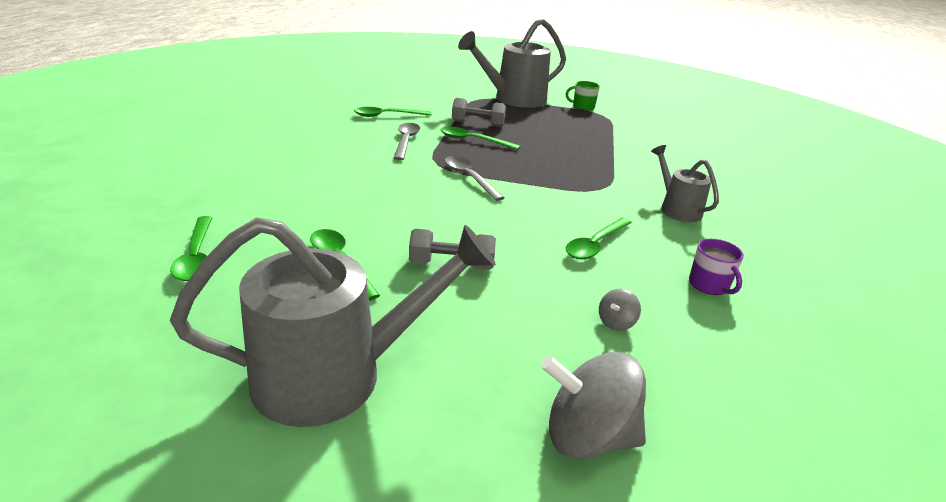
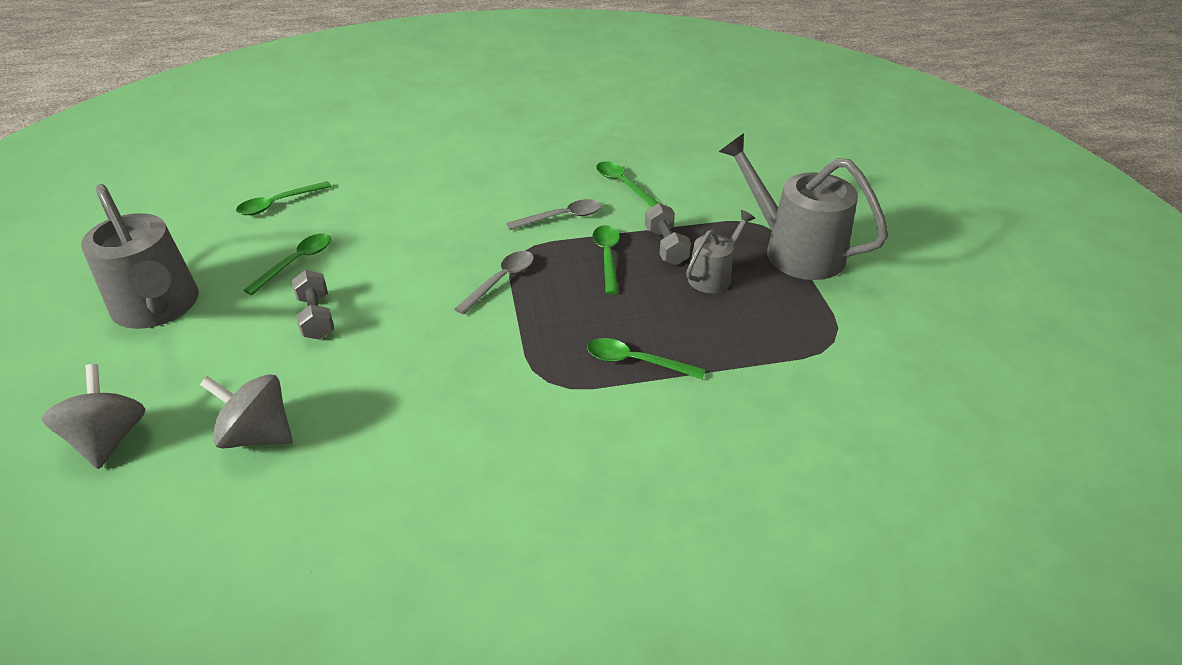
camera: 70 degrees right, 10 degrees up
(583, 107) = (846, 316): green mug -> none
(595, 245) = (399, 399): green spoon -> green spoon (636, 362)
(616, 322) = (257, 435): grey spinning top -> grey spinning top, size x2.17
(676, 208) = (536, 457): grey watering can -> grey watering can (714, 276)
(709, 285) = (352, 500): purple mug -> none

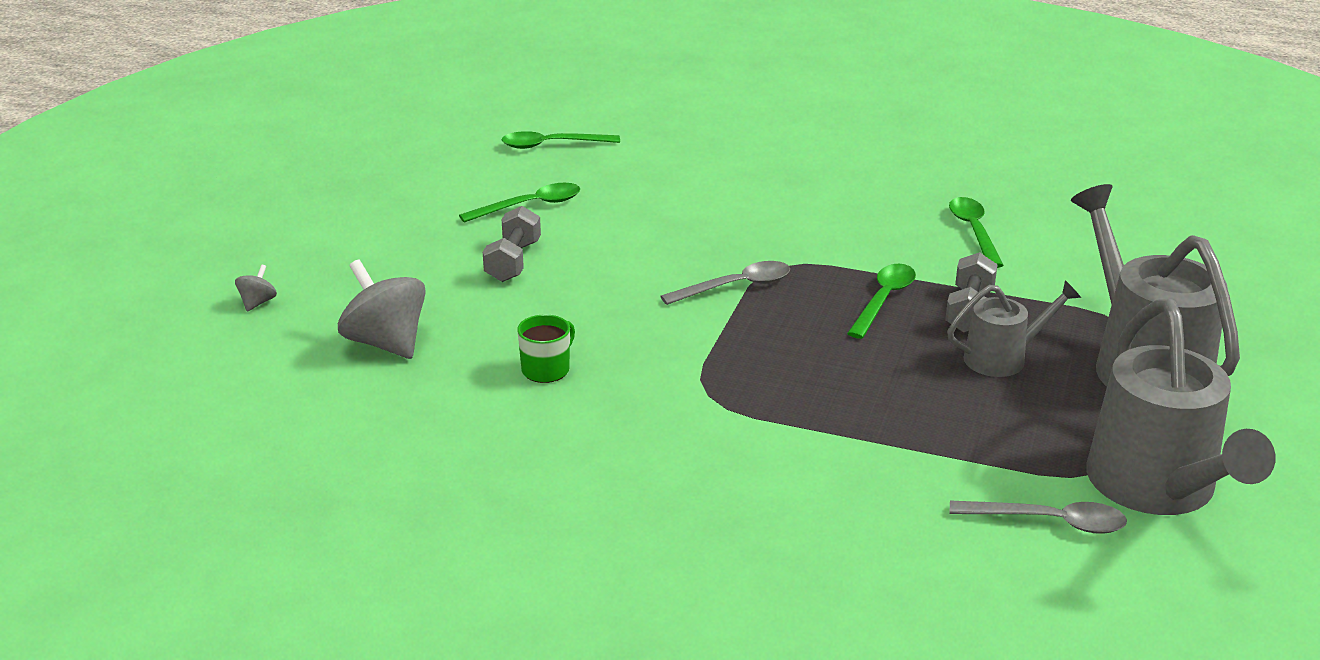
camera: 30 degrees right, 10 degrees down
(109, 439) = (257, 303): grey spinning top -> grey spinning top, size x0.46
(158, 308) = (370, 208): grey watering can -> grey watering can (1158, 489)
(411, 407) = (546, 369): none -> green mug
(562, 217) = (863, 244): grey spoon -> grey spoon (1049, 522)
(636, 362) = (825, 410): green spoon -> none

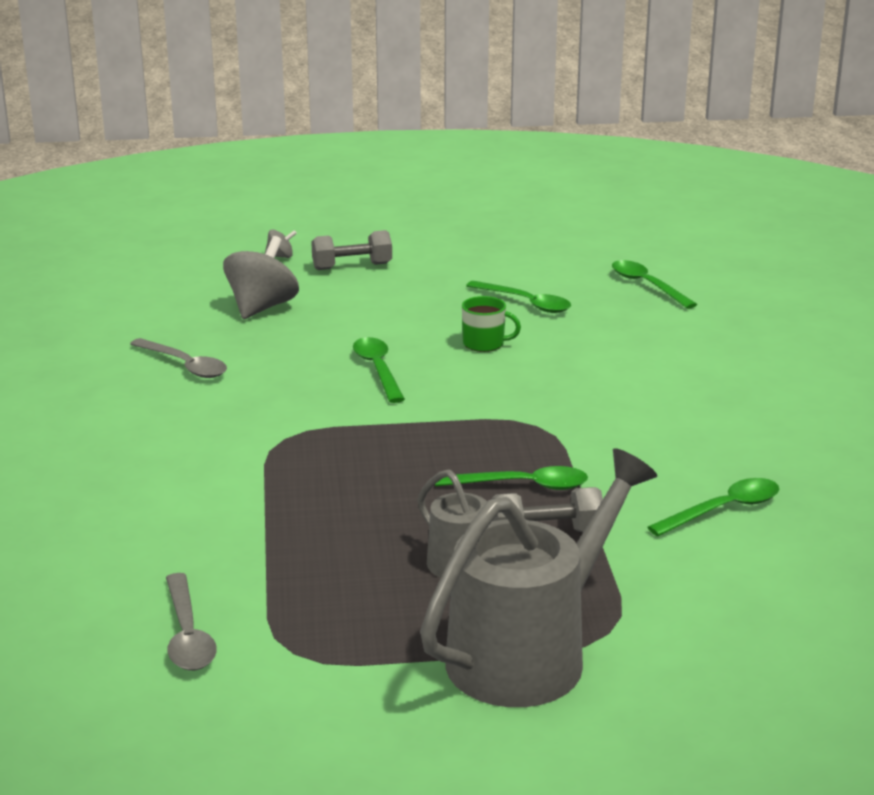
camera: 65 degrees right, 5 degrees down
(513, 261) = (425, 319): grey dumbbell -> grey dumbbell (352, 266)
(546, 369) = (271, 369): green mug -> green mug (484, 344)
(603, 312) = (378, 370): none -> green spoon
(736, 286) = (476, 413): grey spoon -> grey spoon (185, 365)
(1158, 489) = (283, 692): grey watering can -> none

